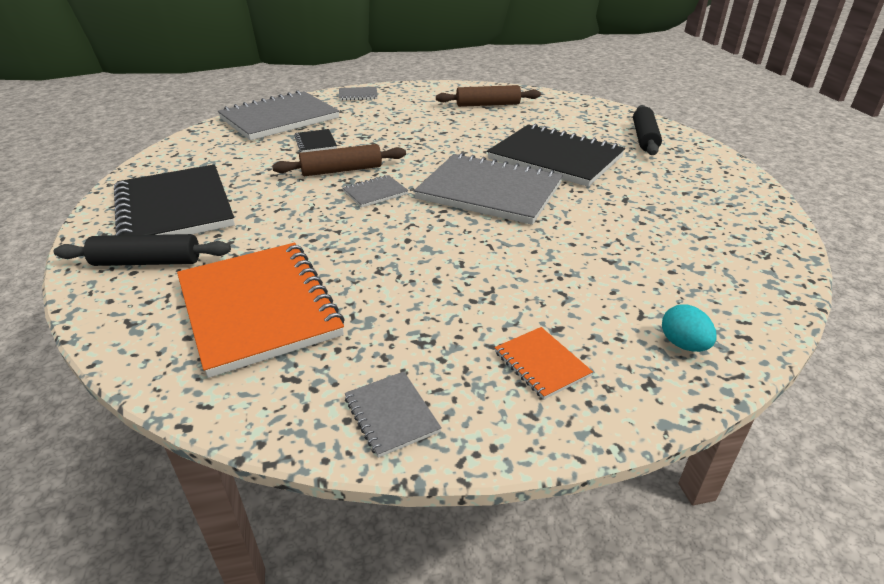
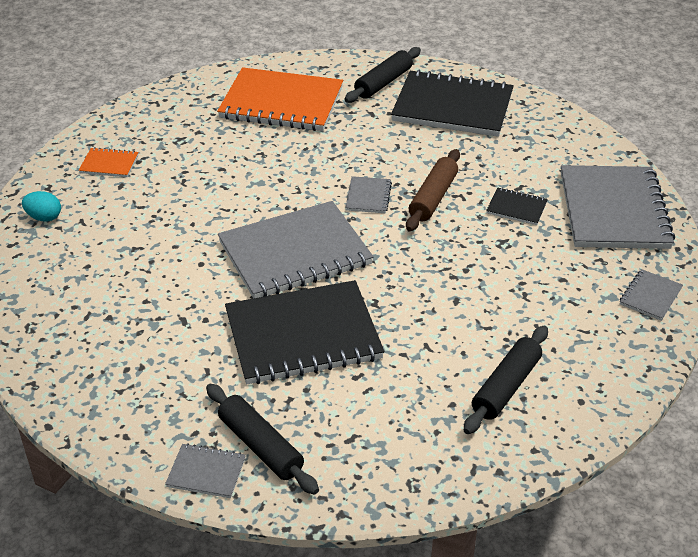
camera: 130 degrees right, 5 degrees up
(391, 415) = (149, 110): grey notebook -> grey notebook (206, 472)
(487, 104) = (506, 387): brown rolling pin -> black rolling pin

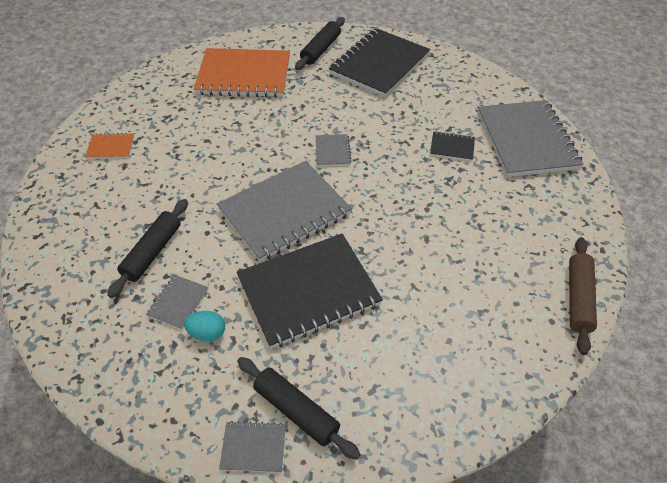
camera: 10 degrees left, 10 degrees up
(44, 217) = (62, 205): turquoise egg -> turquoise egg (207, 333)
(433, 198) = (384, 146): brown rolling pin -> brown rolling pin (578, 298)
(452, 107) = (379, 65): black notebook -> black notebook turned 60 degrees counterclockwise
(506, 387) = (488, 317): black rolling pin -> black rolling pin (153, 252)
(650, 296) = (577, 214): grey notebook -> grey notebook (178, 303)

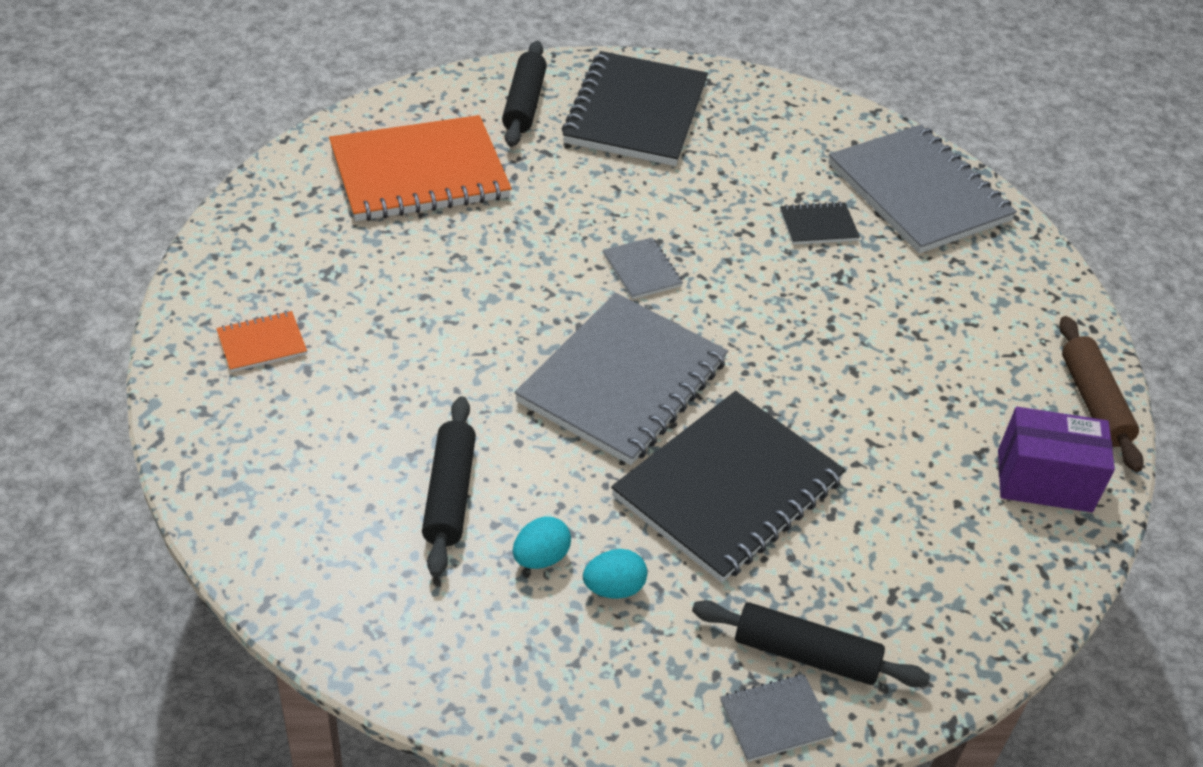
camera: 25 degrees left, 5 degrees down
(178, 303) = (540, 558): grey notebook -> turquoise egg
(516, 342) = (1044, 481): none -> purple box

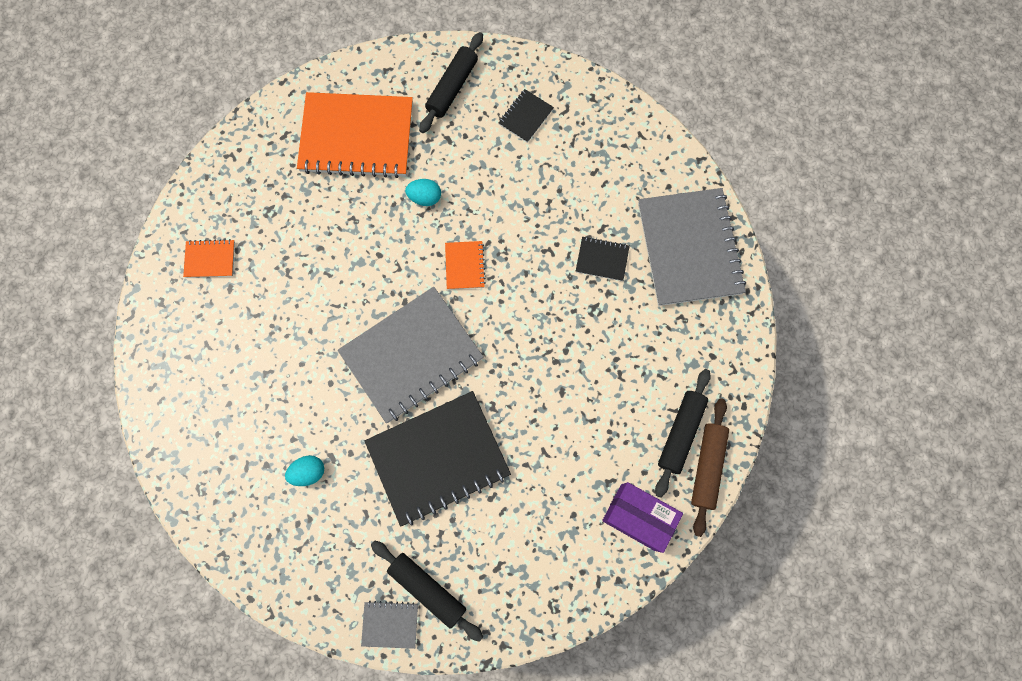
camera: 25 degrees right, 30 degrees up
(450, 494) = (276, 409): black rolling pin -> black rolling pin (680, 433)
(613, 588) = (340, 507): turquoise egg -> turquoise egg (425, 197)
(636, 113) = (526, 117): black notebook -> black notebook, size x0.43
(642, 270) = (465, 266): grey notebook -> orange notebook

